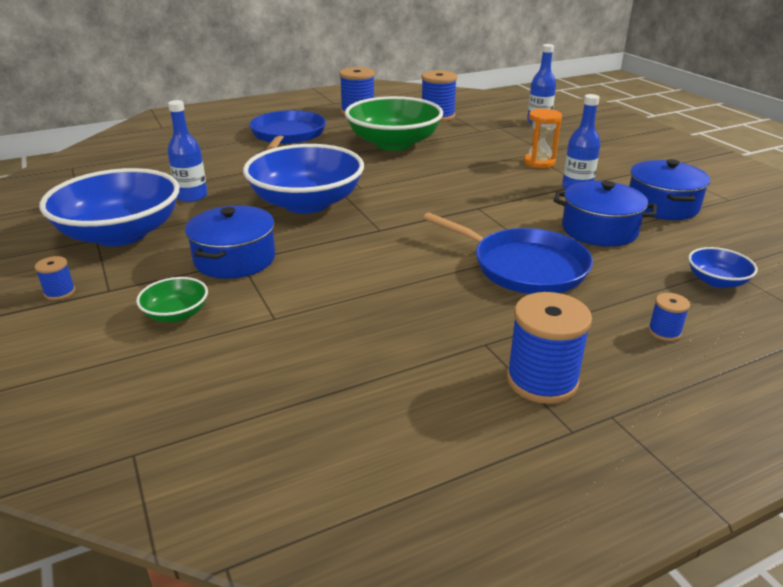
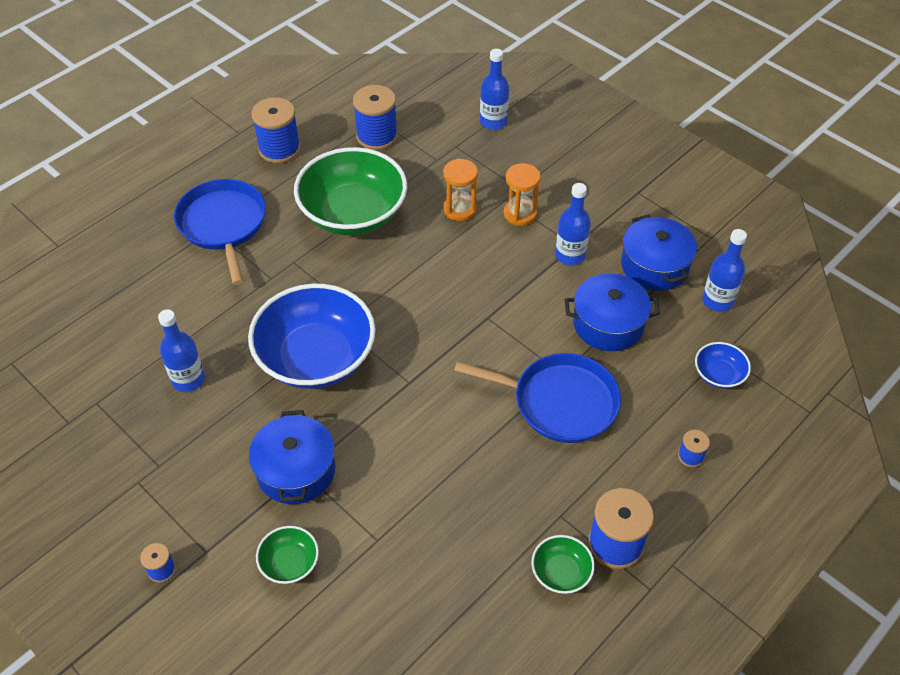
camera: 20 degrees left, 20 degrees up
(121, 234) = (157, 466): blue bowl -> none
(462, 388) = (561, 572): none -> green bowl
(486, 153) = (460, 209): none -> orange hourglass
(727, 235) = (717, 301): none -> blue bottle

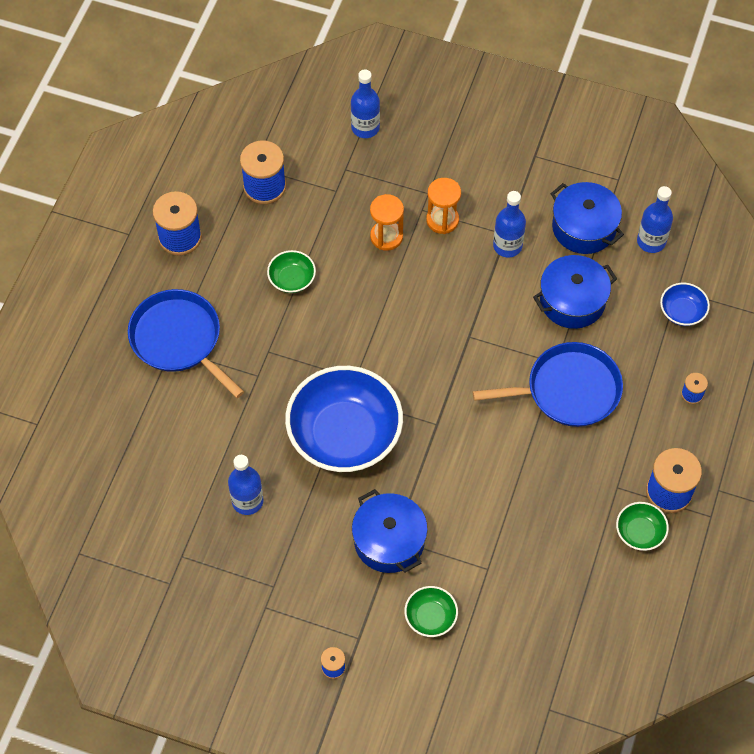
camera: 25 degrees left, 10 degrees up
(353, 213) = (292, 279): green bowl -> green bowl, size x0.44

